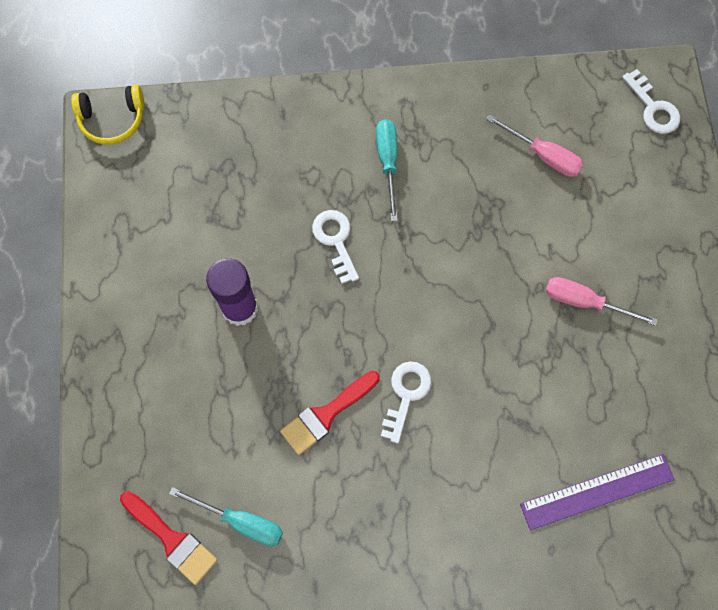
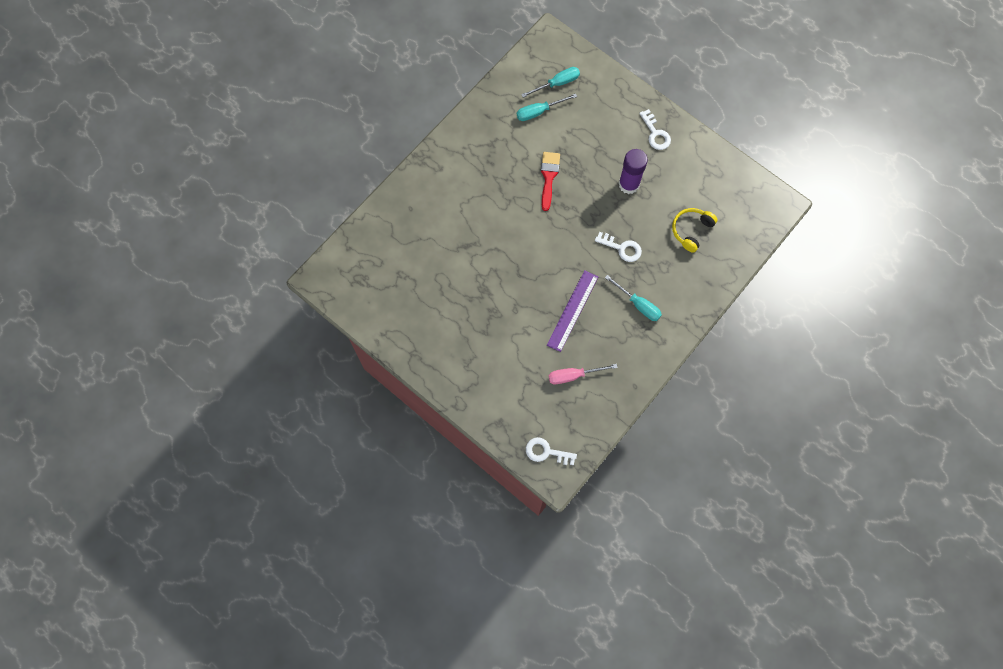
camera: 135 degrees right, 0 degrees up
(112, 119) = (776, 209): yellow headphones -> yellow headphones (691, 230)
(172, 539) = (557, 83): red brush -> turquoise screwdriver
(406, 394) = (525, 213): white key -> white key (655, 134)
(584, 302) = (489, 321): pink screwdriver -> none
(597, 491) = (412, 246): purple ruler -> purple ruler (572, 310)

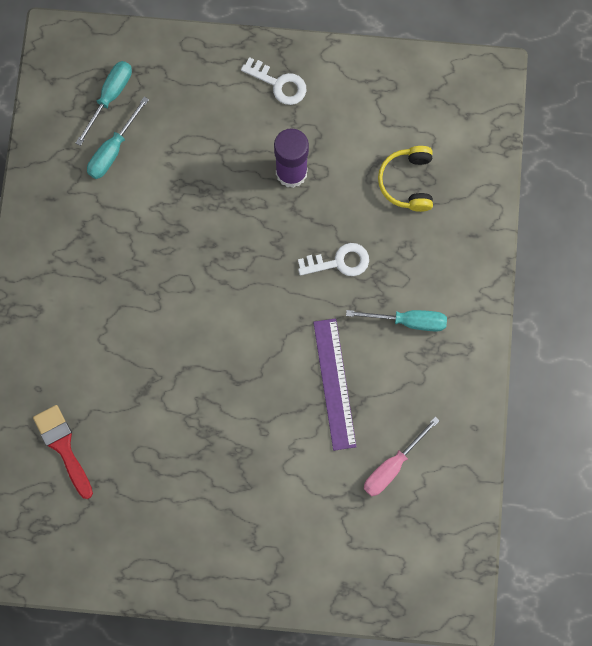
camera: 35 degrees left, 5 degrees up
(546, 452) = (426, 586): white key -> none
(549, 177) = (185, 229): red brush -> red brush (63, 446)

